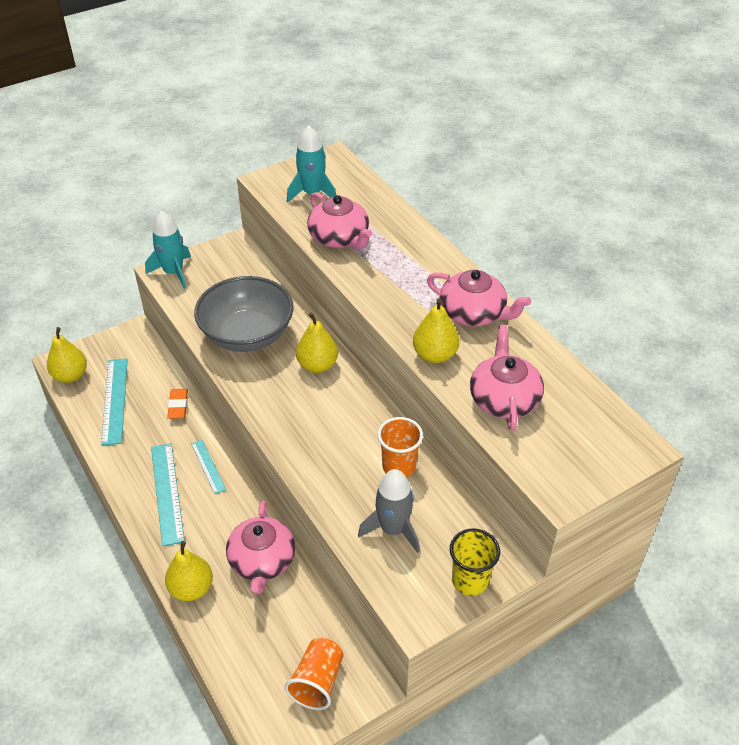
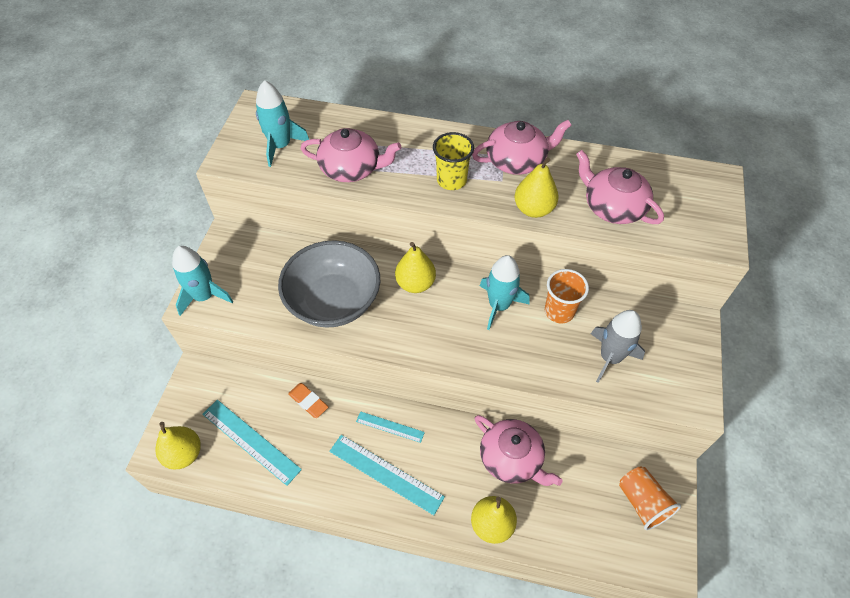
camera: 45 degrees left, 10 degrees up
(358, 426) = (499, 305): none -> turquoise rocket
(470, 580) = (690, 349): yellow cup -> yellow cup (451, 180)

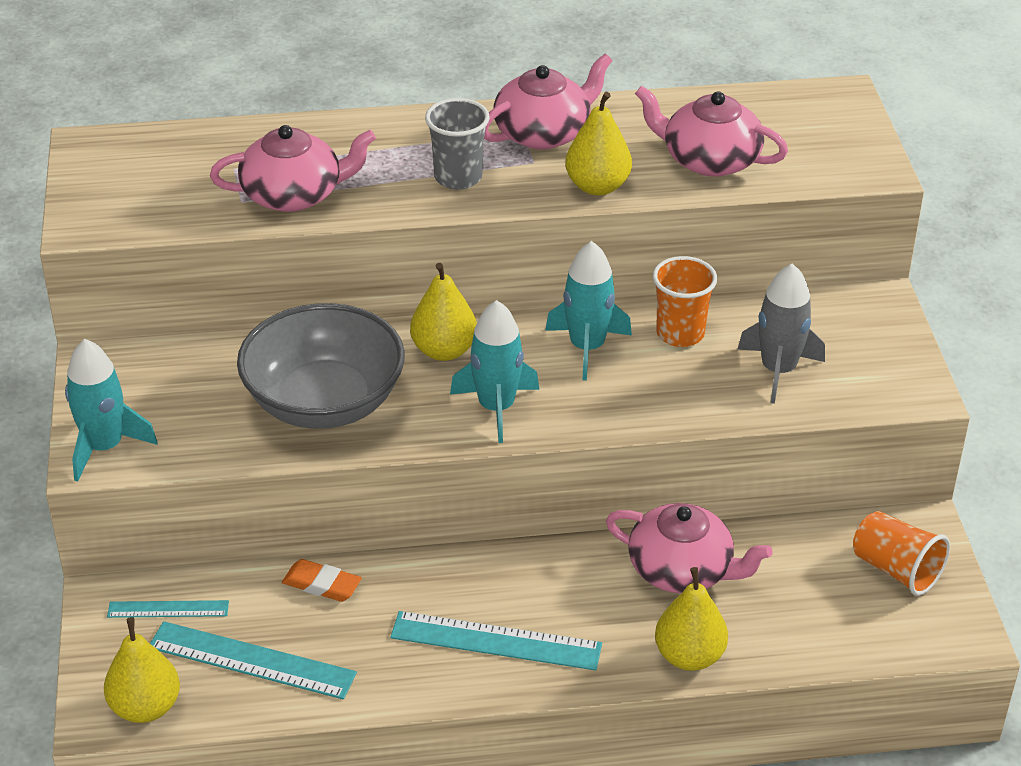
camera: 20 degrees left, 15 degrees down
(281, 146) = (162, 189): turquoise rocket -> turquoise rocket (496, 407)
(390, 426) = (473, 581): turquoise ruler -> turquoise ruler (168, 609)
(451, 180) = (458, 177): yellow cup -> grey cup

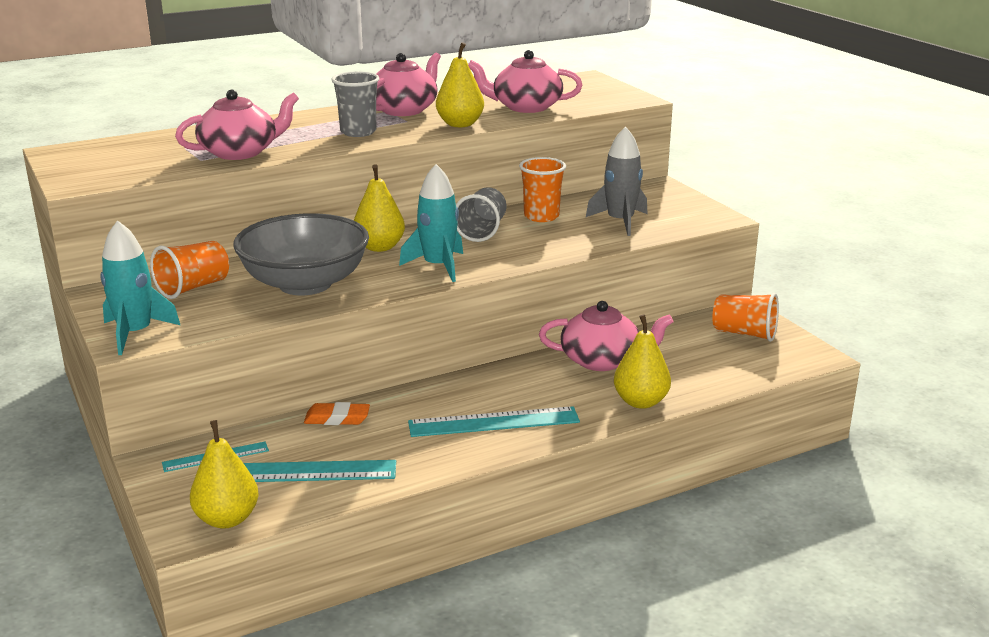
camera: 20 degrees left, 15 degrees down
(196, 377) = (193, 288): none -> orange cup
(587, 347) = (482, 231): turquoise rocket -> grey cup

